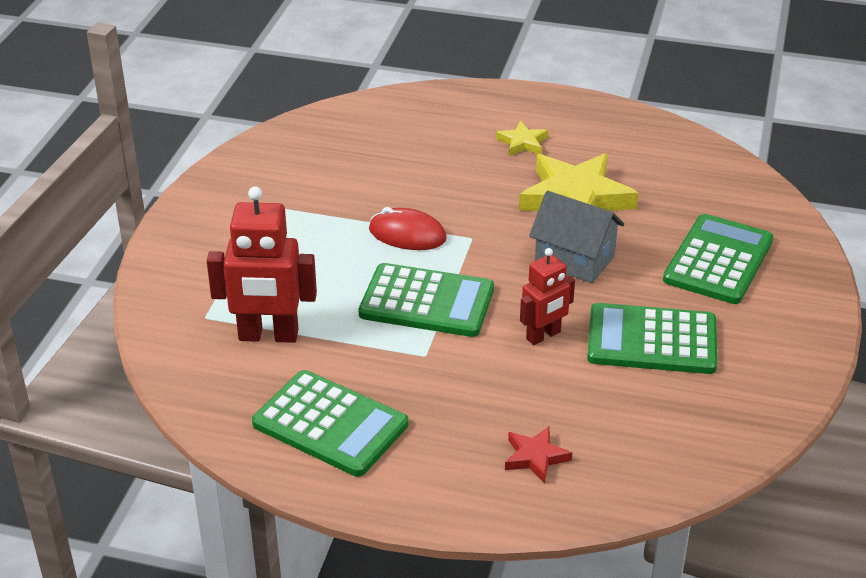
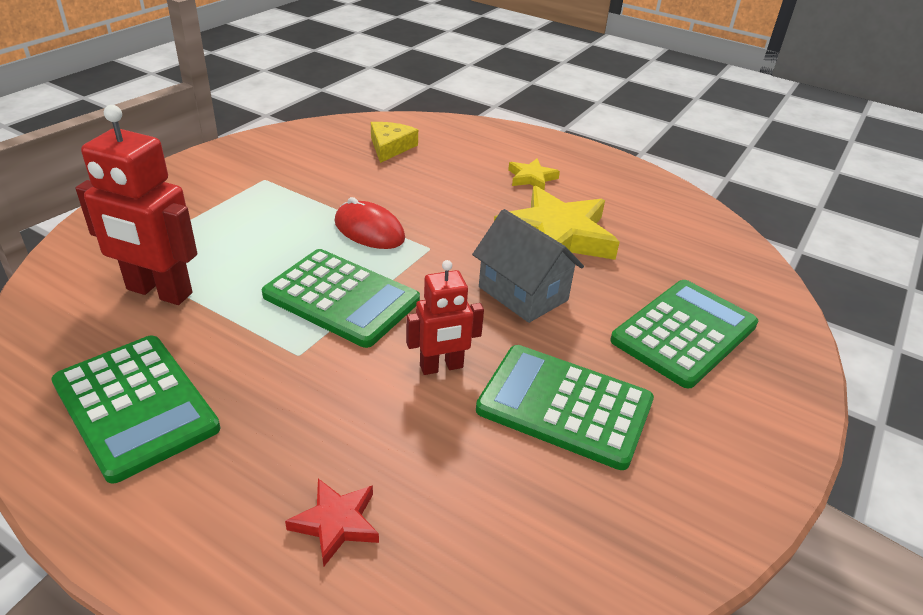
camera: 15 degrees right, 0 degrees up
(366, 140) = (390, 147): none -> yellow cheese

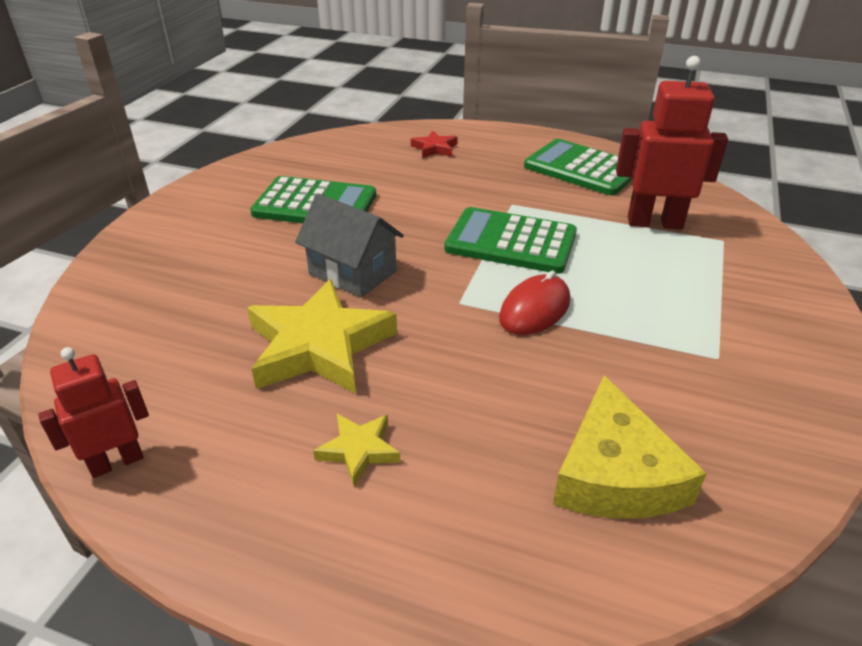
camera: 170 degrees right, 0 degrees up
(369, 230) = (534, 309): red mouse -> red mouse turned 75 degrees counterclockwise
(390, 147) = (615, 473): yellow cheese -> yellow cheese, size x1.54
(441, 367) = (407, 212): red robot -> red robot (117, 462)
(684, 333) = (203, 264): green calculator -> none

